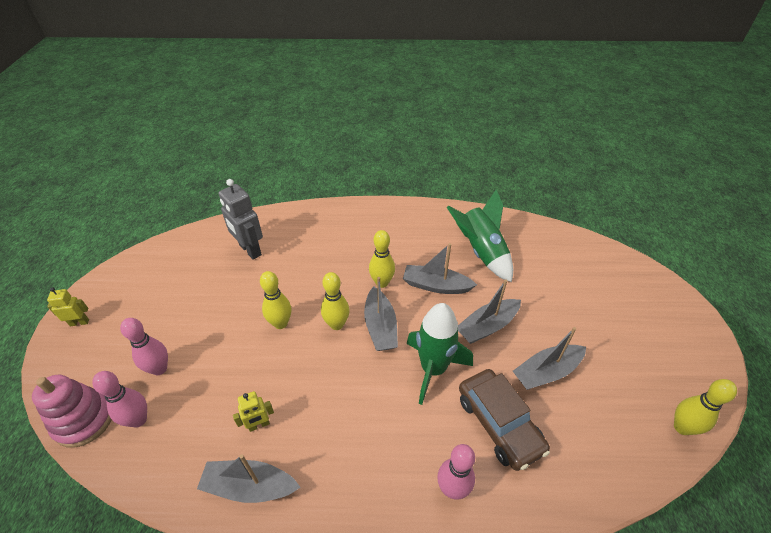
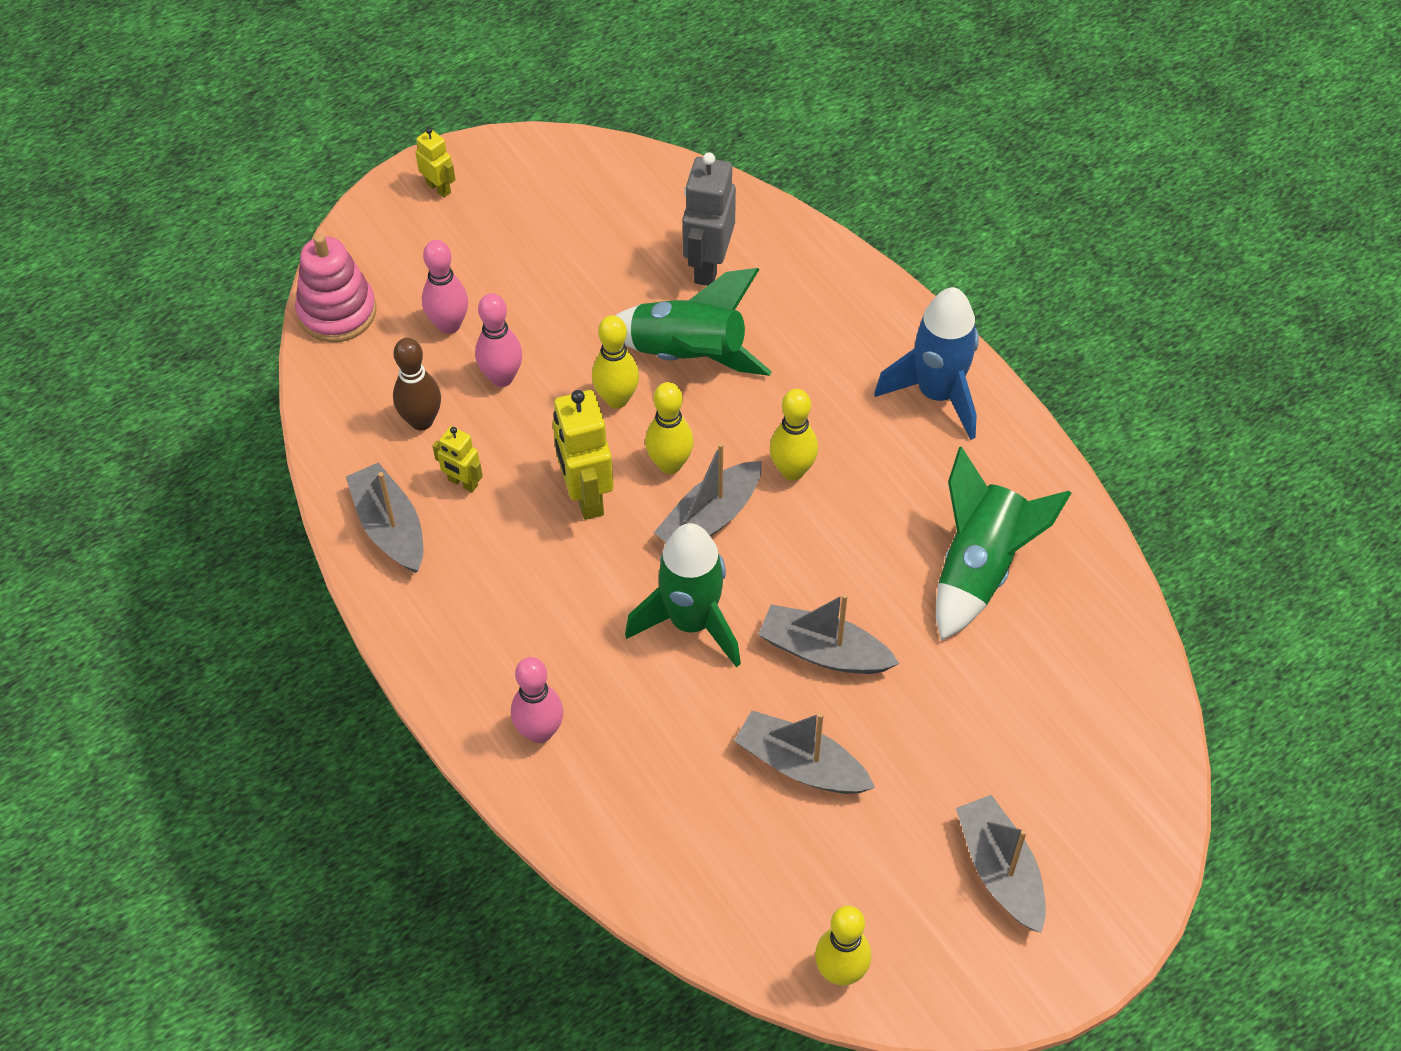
camera: 55 degrees right, 10 degrees up
(138, 419) = (377, 361): pink bowling pin -> pink bowling pin (502, 377)
(200, 421) = (421, 421): none -> brown bowling pin
(286, 283) = (689, 355): none -> green rocket
(322, 370) = (586, 496): none -> yellow robot
(387, 219) = (937, 394): none -> blue rocket
(436, 286) = (848, 544): grey boat -> grey boat (1000, 870)
(499, 423) = (668, 742): brown car -> none

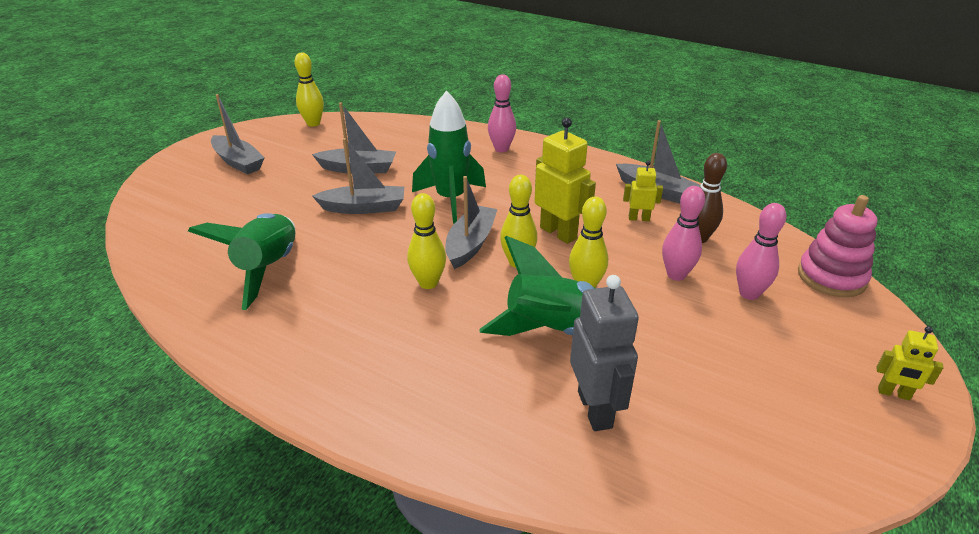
camera: 155 degrees right, 20 degrees down
(937, 394) = (328, 368): blue rocket -> none

